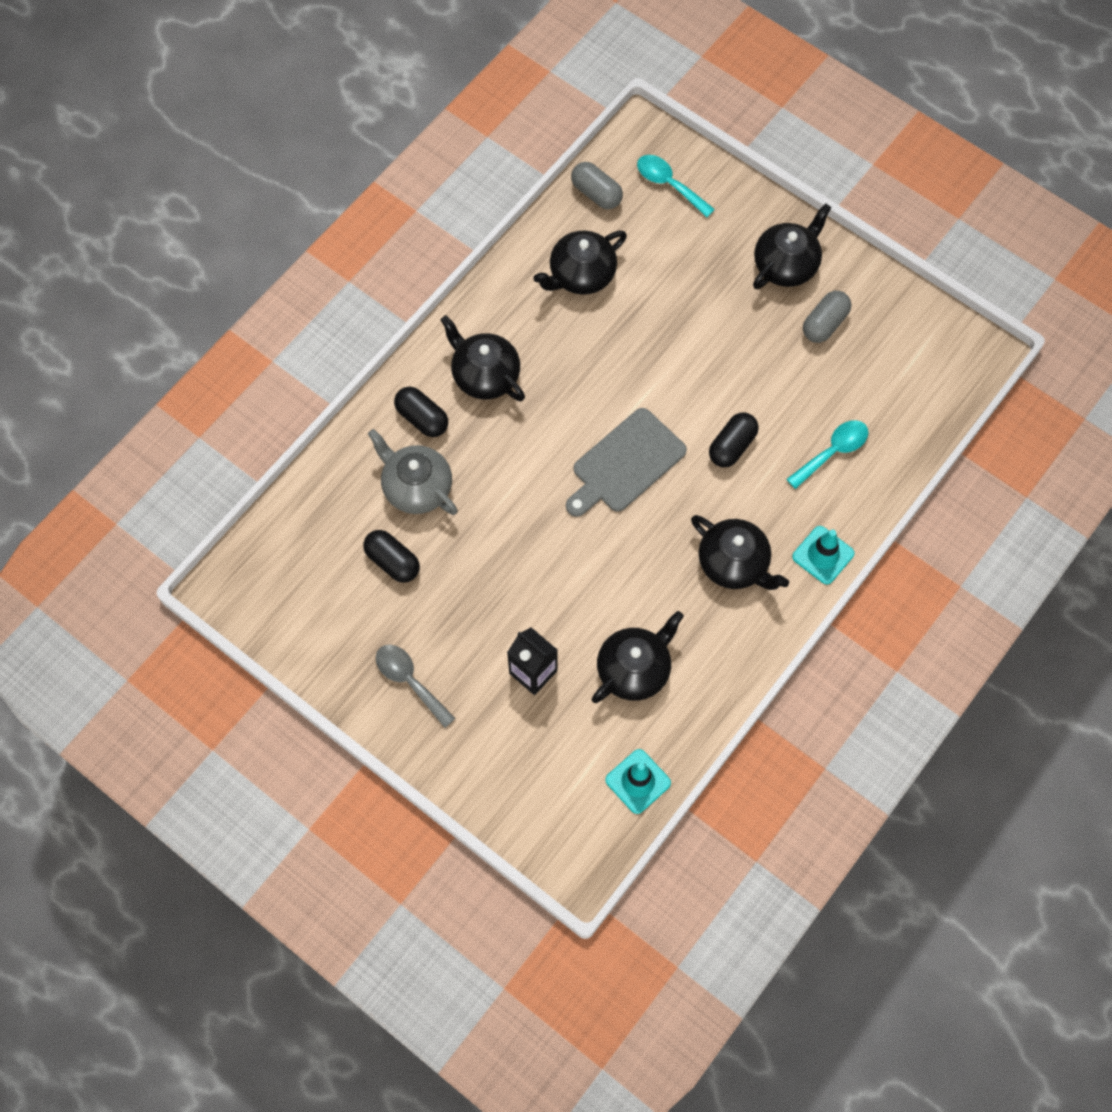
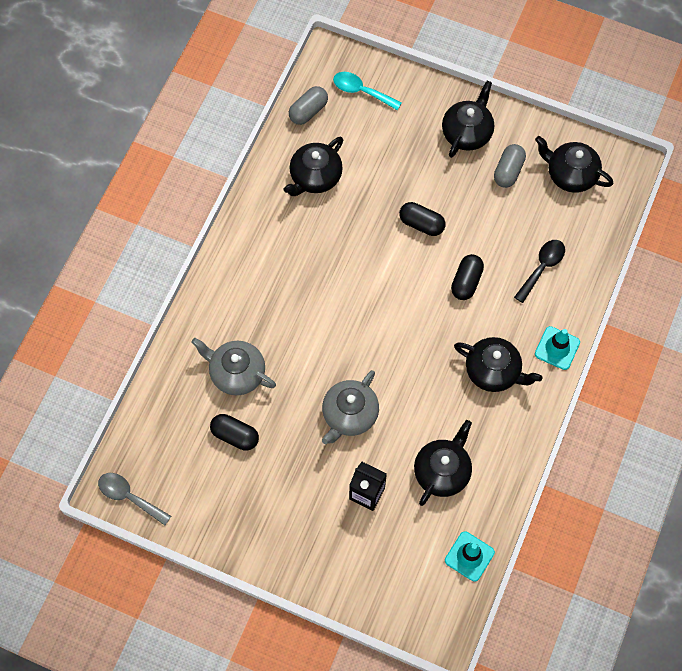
camera: 15 degrees left, 0 degrees up
(410, 681) = (275, 525): grey spoon -> grey spoon (129, 497)
(422, 418) = (225, 318): black capsule -> black capsule (421, 224)
(485, 375) = (264, 273): black teapot -> black teapot (570, 174)
(539, 572) = (349, 415): none -> grey teapot
(596, 193) = (308, 111): grey capsule -> grey capsule turned 75 degrees counterclockwise
(625, 463) = (390, 315): grey cutting board -> none
(832, 452) = (542, 268): turquoise spoon -> black spoon

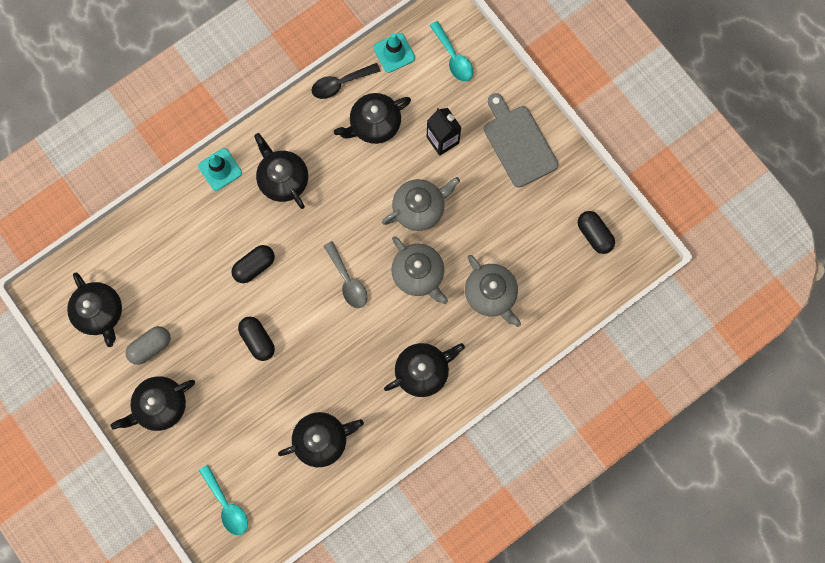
camera: 150 degrees left, 10 degrees up
(129, 497) = (630, 239): grey spoon -> grey spoon (347, 280)
(235, 435) = (520, 242): black capsule -> black capsule (594, 235)
(261, 275) = (423, 371): none -> black teapot
(290, 532) = (518, 143): none -> grey cutting board
(308, 111) = (288, 512): grey capsule -> none
(314, 354) = (418, 274): none -> grey teapot
(407, 586) = (453, 57): none -> turquoise spoon
(542, 268) = (184, 243): black spoon -> black spoon (340, 84)

